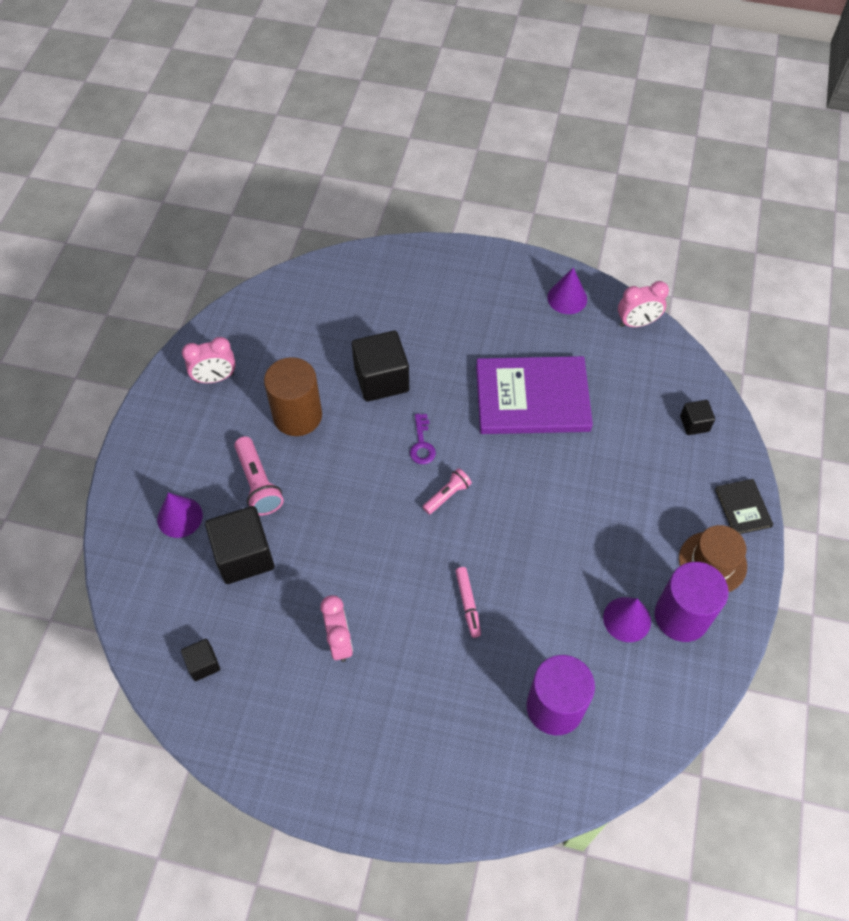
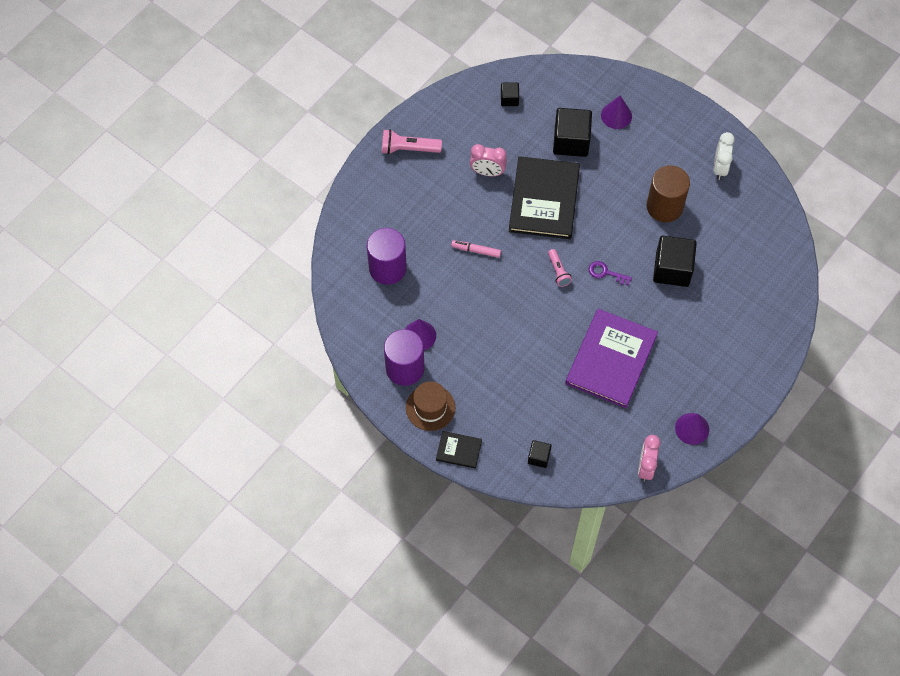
camera: 115 degrees right, 5 degrees up
(215, 378) = (720, 167): pink clock -> white clock
(258, 484) = (620, 166): pink flashlight -> pink flashlight (408, 149)
(350, 553) = (544, 199): none -> black book

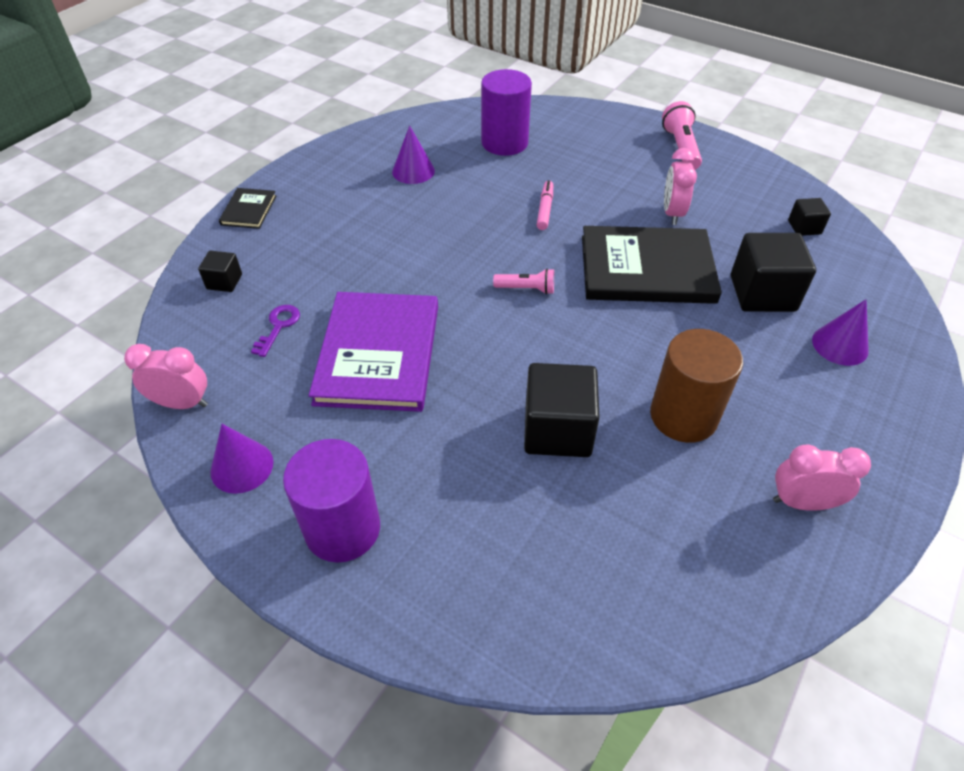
camera: 85 degrees right, 15 degrees down
(405, 368) = (367, 163): purple cylinder -> purple cylinder (342, 528)
(430, 408) = (312, 185): brown hat -> none
(558, 271) = (527, 289): pink flashlight -> pink flashlight turned 150 degrees counterclockwise
(605, 273) = (534, 342): purple key -> purple key (278, 326)
(611, 359) = (378, 354): purple book -> purple book turned 75 degrees clockwise
(720, 167) = (802, 502): white clock -> pink clock

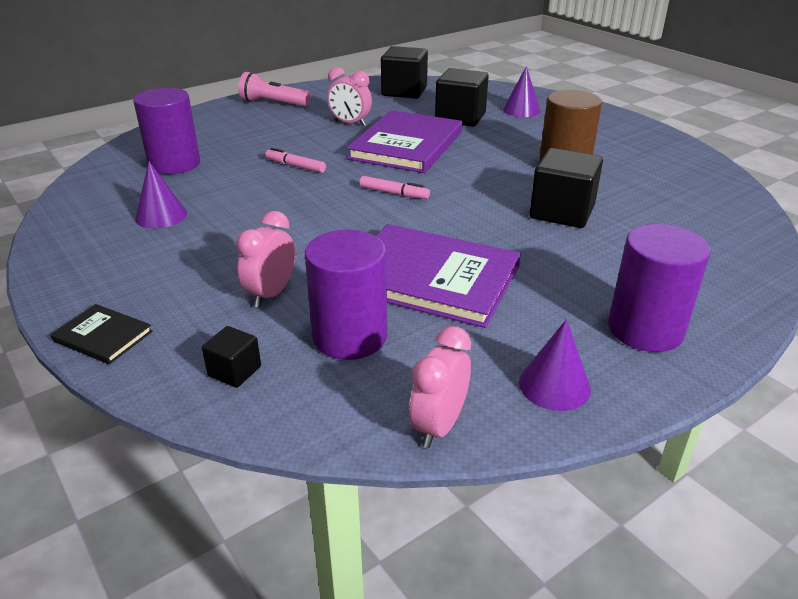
camera: 70 degrees left, 15 degrees down
(278, 326) = (350, 336): purple key -> purple cylinder
(527, 289) = (394, 193): pink flashlight -> pink marker
(646, 269) = (406, 145): black book -> purple book
(802, 502) = (646, 151): pink clock -> pink clock (271, 294)
(804, 227) = (404, 91): black cube -> black cube, size x1.95

